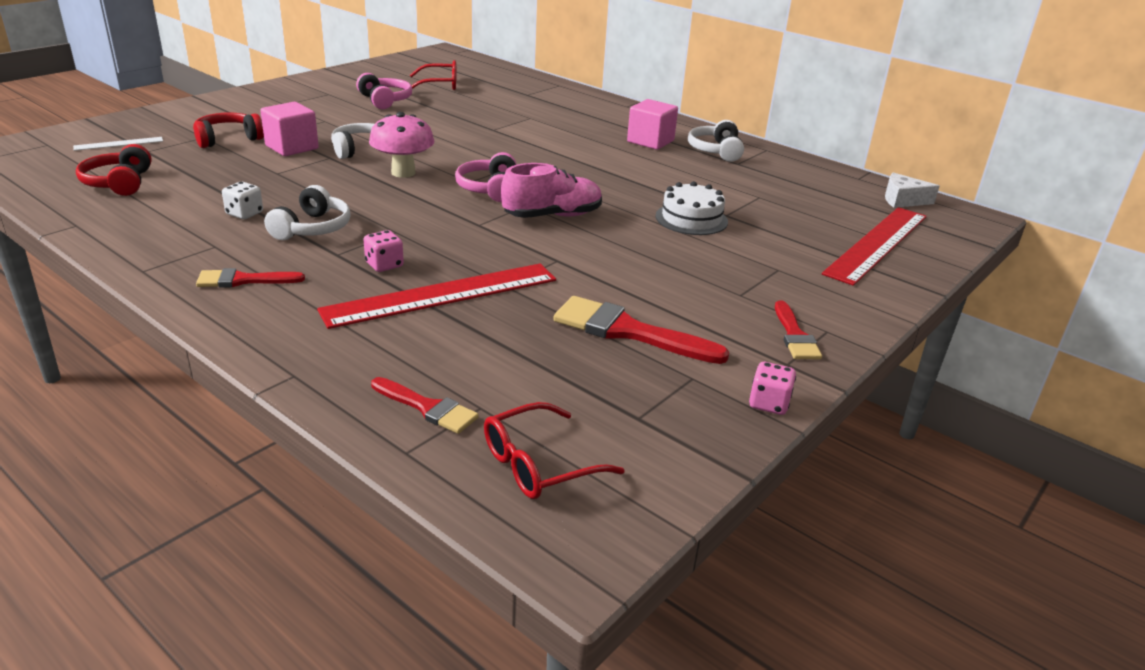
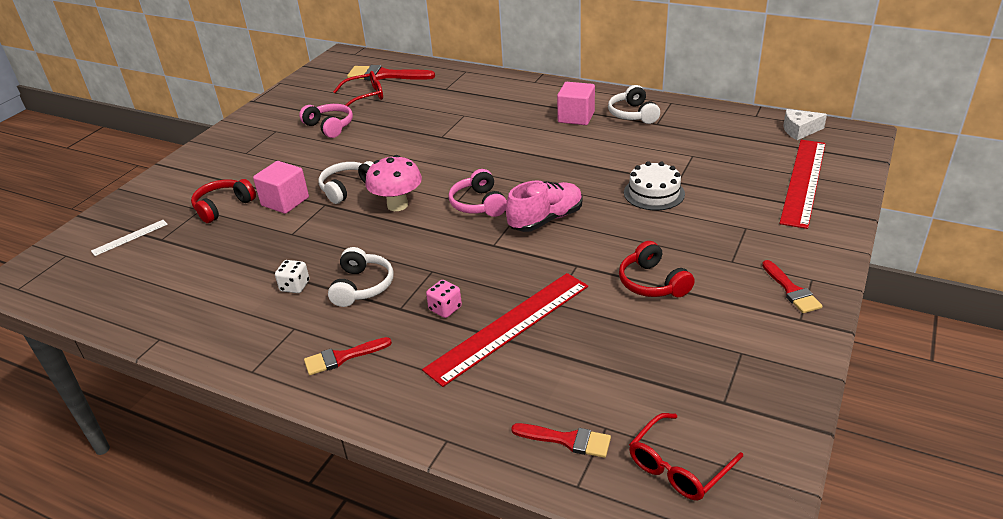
camera: 10 degrees left, 5 degrees up
(119, 183) = (163, 282): red headphones -> red headphones (652, 283)
(628, 331) = (670, 322): red brush -> red brush (385, 75)
(769, 403) = (807, 361): pink dice -> none

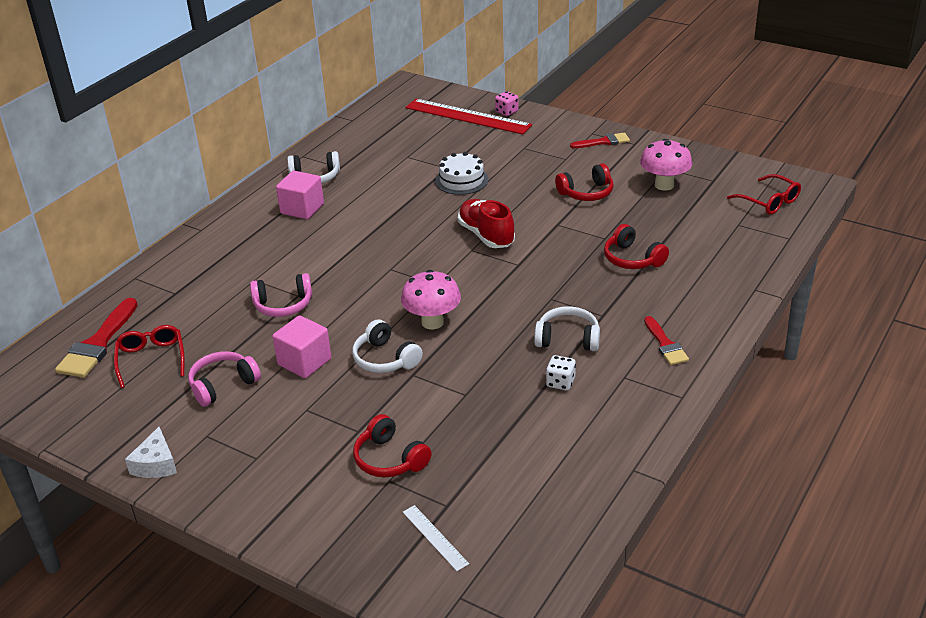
camera: 85 degrees left, 0 degrees up
(285, 201) = (396, 406): pink cube -> pink cube (304, 362)
(445, 309) = (606, 290): pink dice -> pink dice (506, 112)
(479, 204) = (448, 271): pink headphones -> pink headphones (283, 305)
(509, 326) = (632, 259): red ruler -> red headphones
(545, 220) = (486, 235): pink shoe -> red shoe
(567, 440) = (750, 239): red brush -> none
(693, 350) = (664, 185): none -> pink mushroom
(799, 130) = (388, 106): white cheese -> white cheese (156, 464)

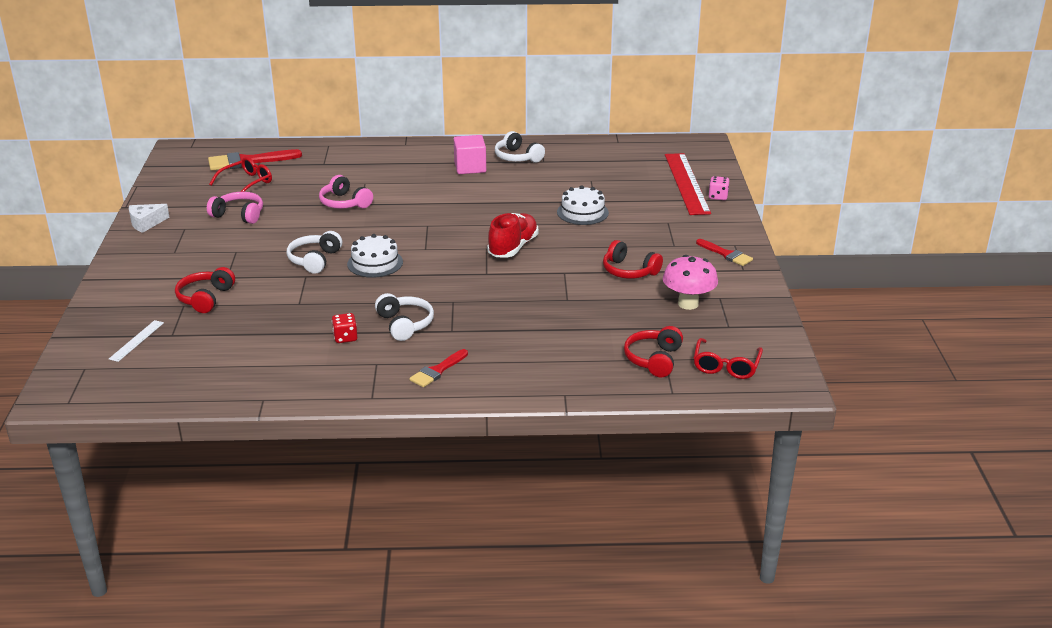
camera: 55 degrees right, 5 degrees down
(304, 362) = (286, 233): pink cube -> none
(432, 322) = (375, 263): pink mushroom -> white cake
(560, 382) = (345, 337): white dice -> red dice
(632, 259) = (548, 321): red headphones -> red headphones (654, 359)

